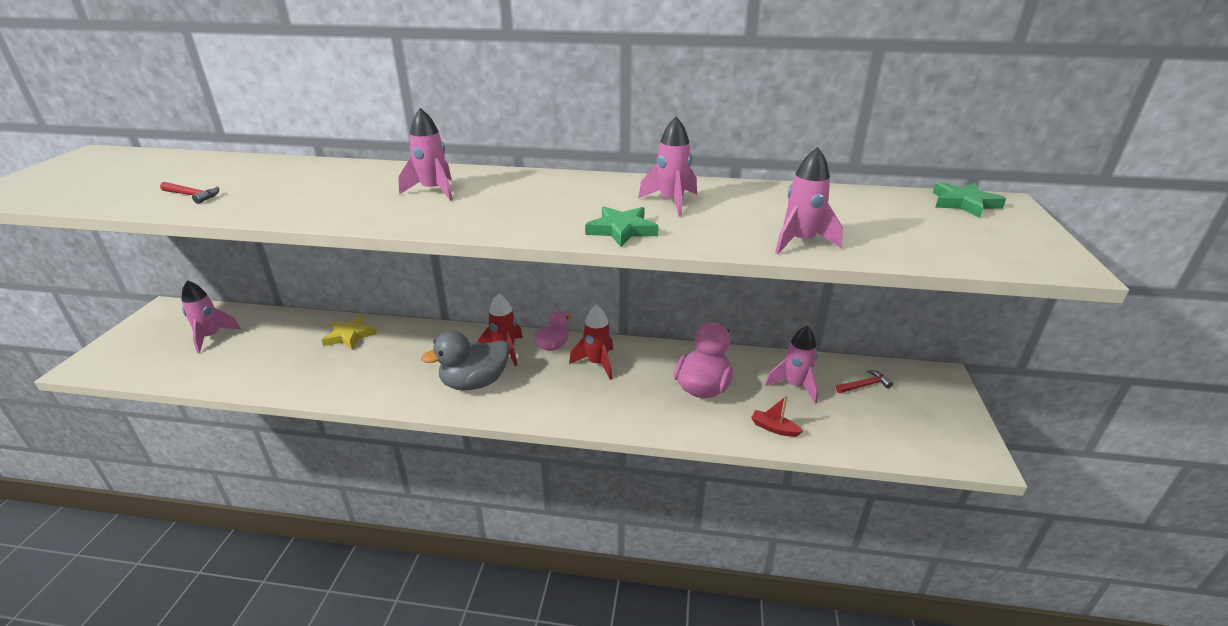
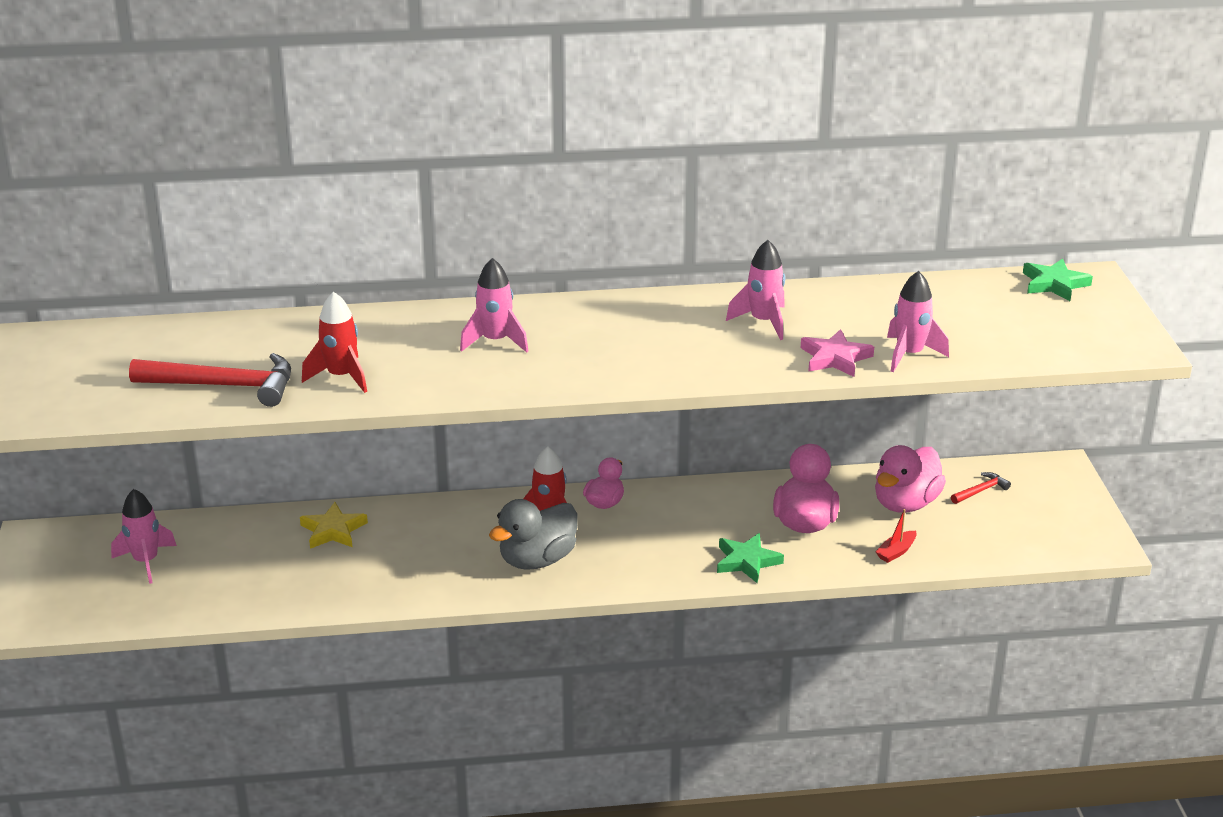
camera: 15 degrees left, 0 degrees up
(192, 195) = (223, 385): red hammer -> red hammer, size x2.13
(597, 363) = (670, 514): red rocket -> red rocket (341, 377)
(621, 230) = (733, 365): green star -> green star (747, 561)
(723, 236) = (835, 358): none -> pink star
(774, 428) = (896, 552): red boat -> red boat turned 60 degrees counterclockwise
(795, 386) = (905, 503): pink rocket -> pink duck

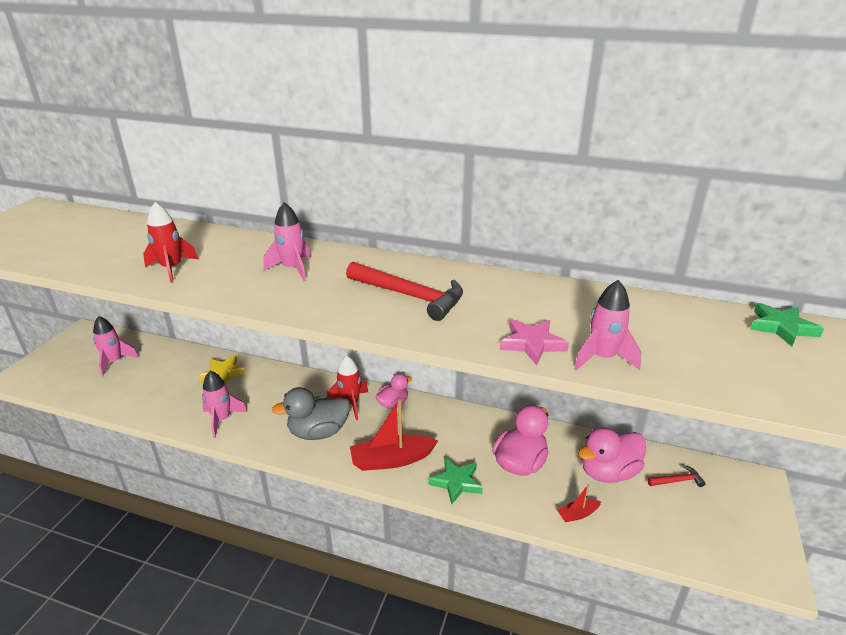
camera: 25 degrees right, 0 degrees up
(223, 385) = (102, 258): red hammer -> red hammer (409, 296)
(654, 562) = (391, 460): none -> red boat
(763, 322) = (496, 300): pink rocket -> pink rocket (222, 420)

